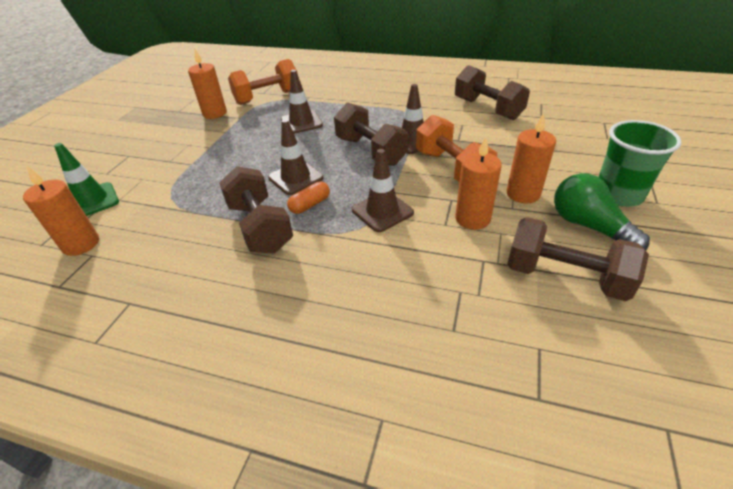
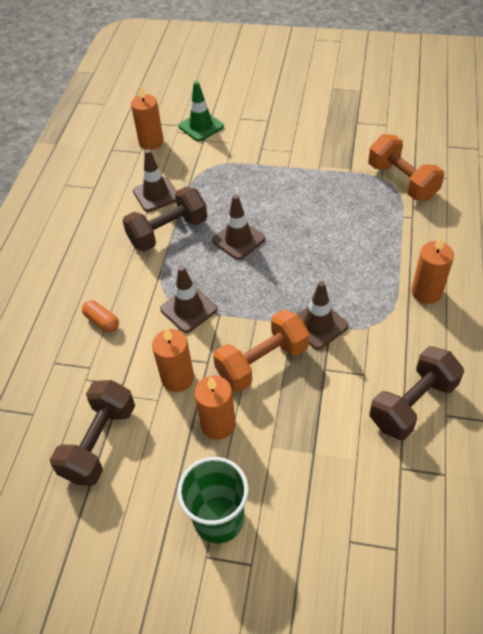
camera: 85 degrees right, 10 degrees up
(215, 113) = (355, 150): orange candle -> orange candle (426, 292)
(301, 122) = (346, 223): brown traffic cone -> brown traffic cone (156, 194)
(310, 205) = (197, 257): orange capsule -> orange capsule (102, 321)
(370, 151) = (291, 290): brown dumbbell -> none
(588, 226) = (165, 476): green light bulb -> none

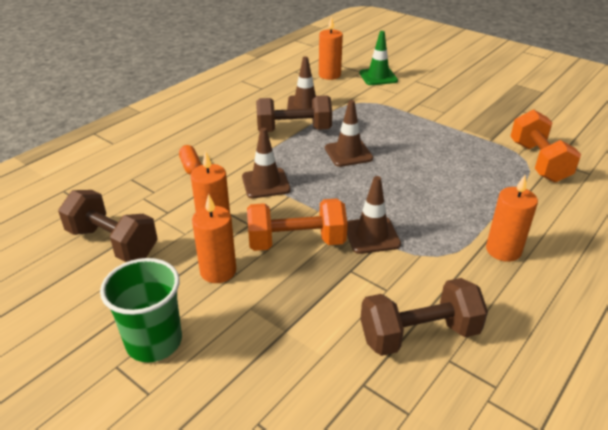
camera: 25 degrees right, 15 degrees down
(99, 442) = (113, 242): brown dumbbell -> brown dumbbell turned 75 degrees clockwise

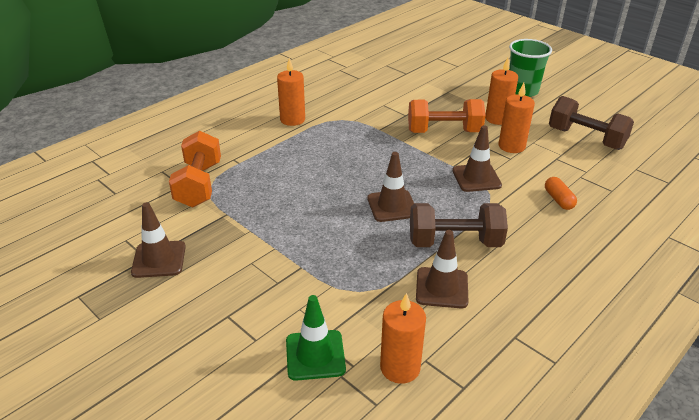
camera: 175 degrees left, 0 degrees up
(371, 235) = (386, 133): brown traffic cone -> brown traffic cone (159, 259)
(419, 334) = (371, 86): brown dumbbell -> none

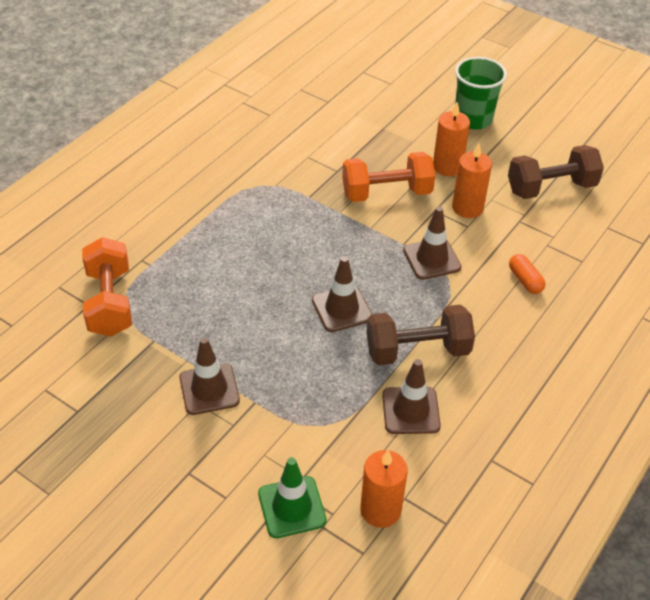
camera: 10 degrees left, 10 degrees up
(159, 259) = (92, 411): brown traffic cone -> brown traffic cone (209, 389)
(292, 119) = (200, 191): orange candle -> none
(586, 139) = (551, 188): brown dumbbell -> brown dumbbell turned 45 degrees counterclockwise

